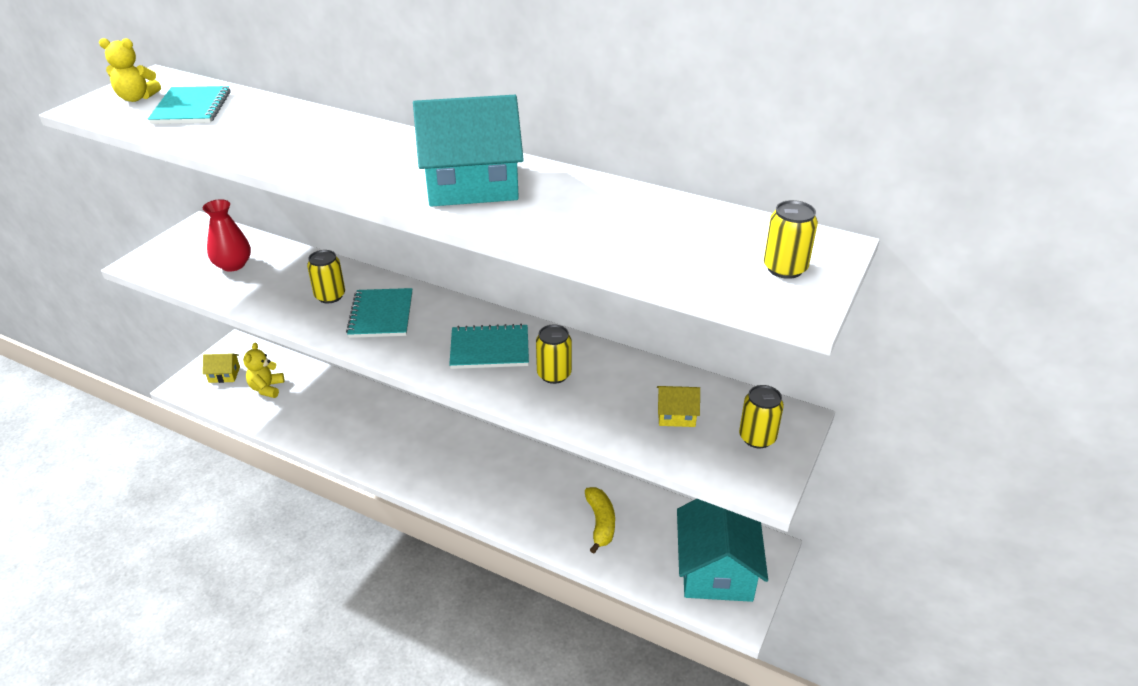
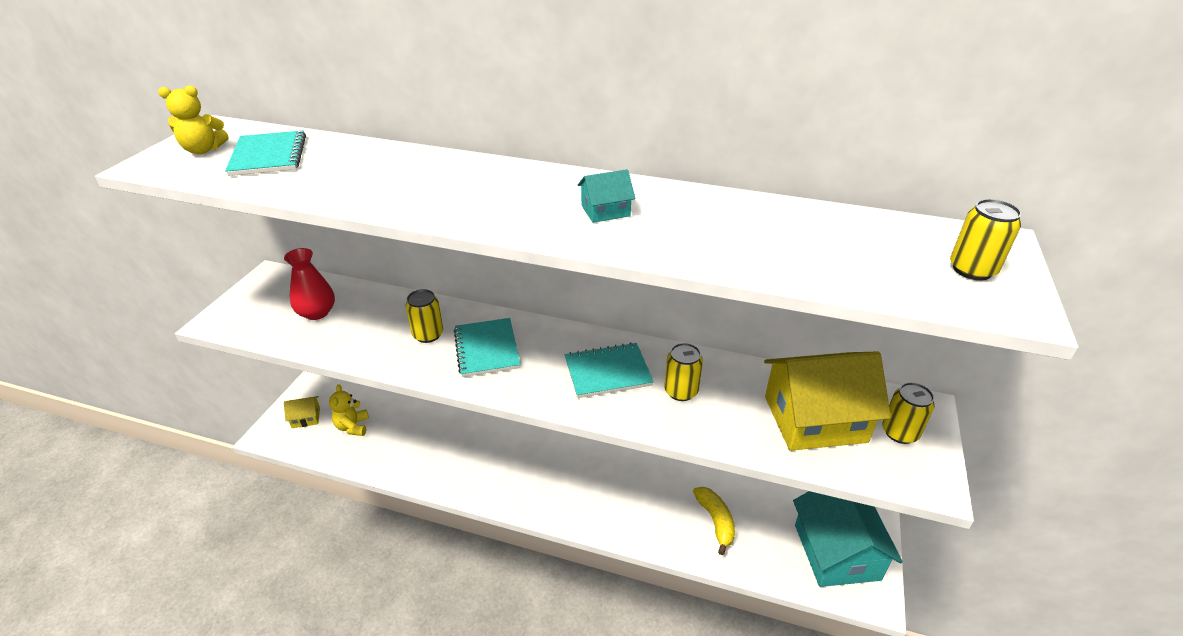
camera: 10 degrees left, 0 degrees up
(471, 184) = (605, 211): turquoise house -> turquoise house, size x0.44
(676, 415) = (814, 419): yellow house -> yellow house, size x2.27

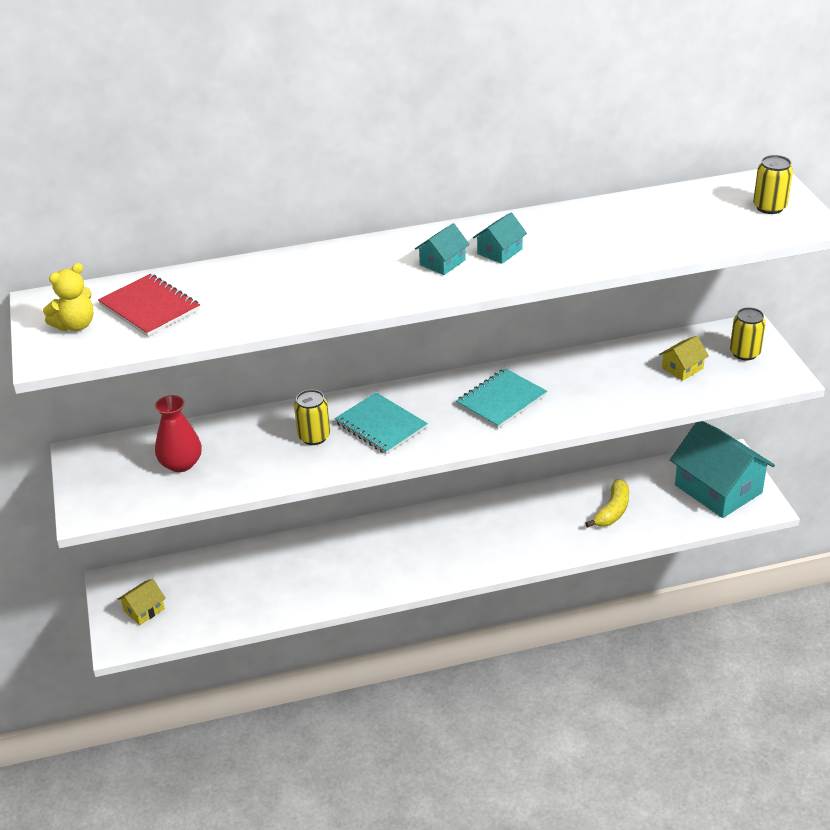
camera: 30 degrees left, 0 degrees up
(269, 155) = (150, 307): turquoise notebook -> red notebook
(353, 426) = (205, 594): yellow teddy bear -> none
(539, 202) = (442, 262): none -> turquoise house
(681, 391) = (571, 390): yellow can -> none
(715, 521) = (612, 511): yellow banana -> yellow banana turned 75 degrees clockwise
(814, 419) = (682, 368): yellow house -> yellow house, size x0.44

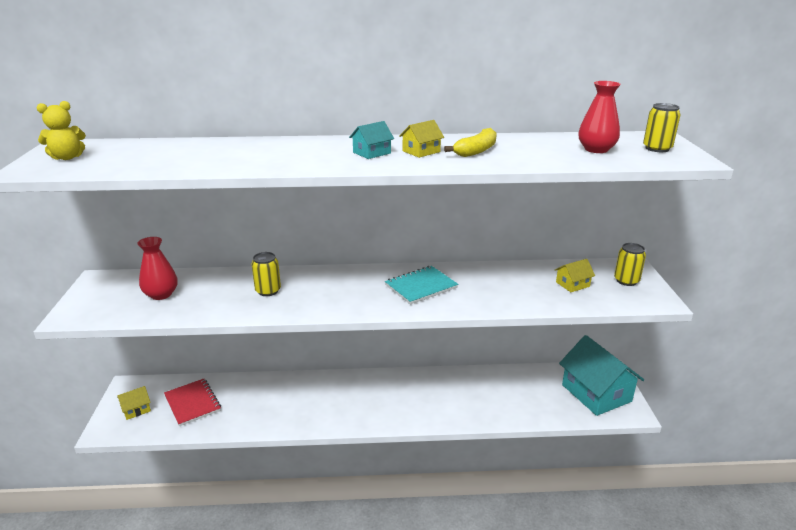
camera: 10 degrees right, 10 degrees down
(150, 307) = (131, 154): red notebook -> red notebook (192, 403)
(381, 425) = (321, 290): turquoise notebook -> none
(499, 251) = (421, 151): turquoise house -> yellow house
(612, 511) = (508, 396): yellow banana -> yellow banana (476, 151)
(701, 219) = (596, 149): none -> red vase

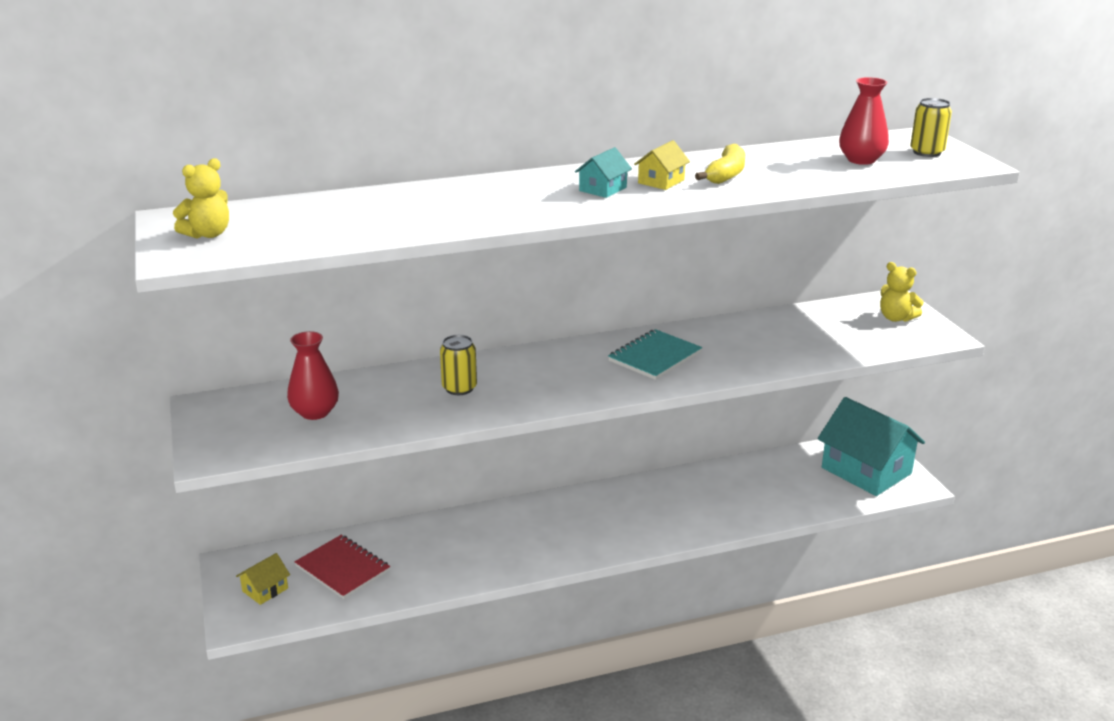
camera: 15 degrees left, 0 degrees up
(572, 284) = (836, 330): yellow house -> none
(626, 281) = (896, 318): yellow can -> yellow teddy bear

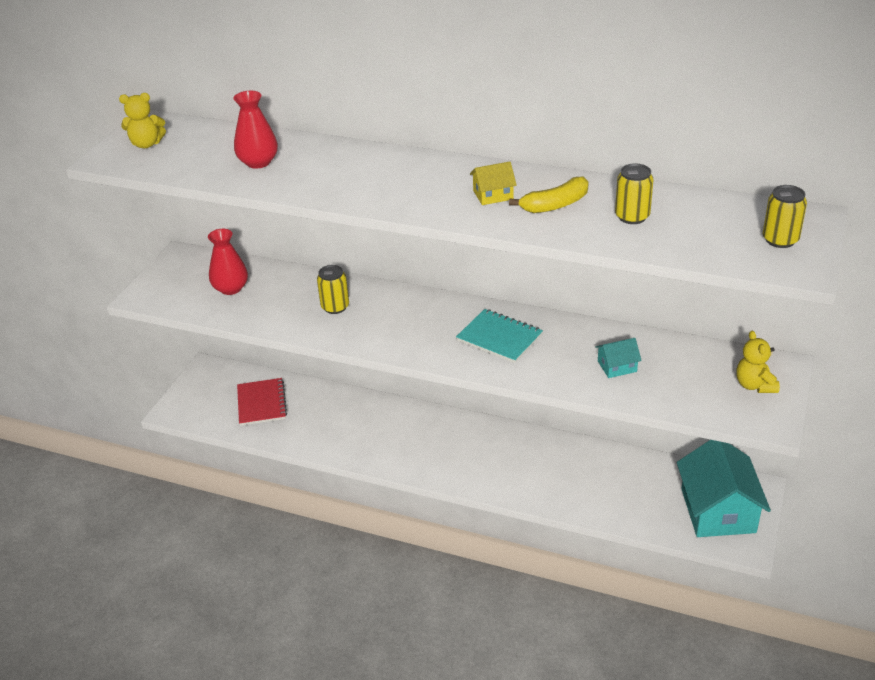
camera: 40 degrees right, 10 degrees up
(265, 590) = (207, 396): yellow house -> none
(603, 189) = (438, 188): turquoise house -> turquoise house (617, 366)
(654, 357) = (499, 337): turquoise notebook -> turquoise notebook turned 45 degrees clockwise
(799, 166) = (632, 217): none -> yellow can
(861, 160) = (700, 228): red vase -> red vase (258, 162)

